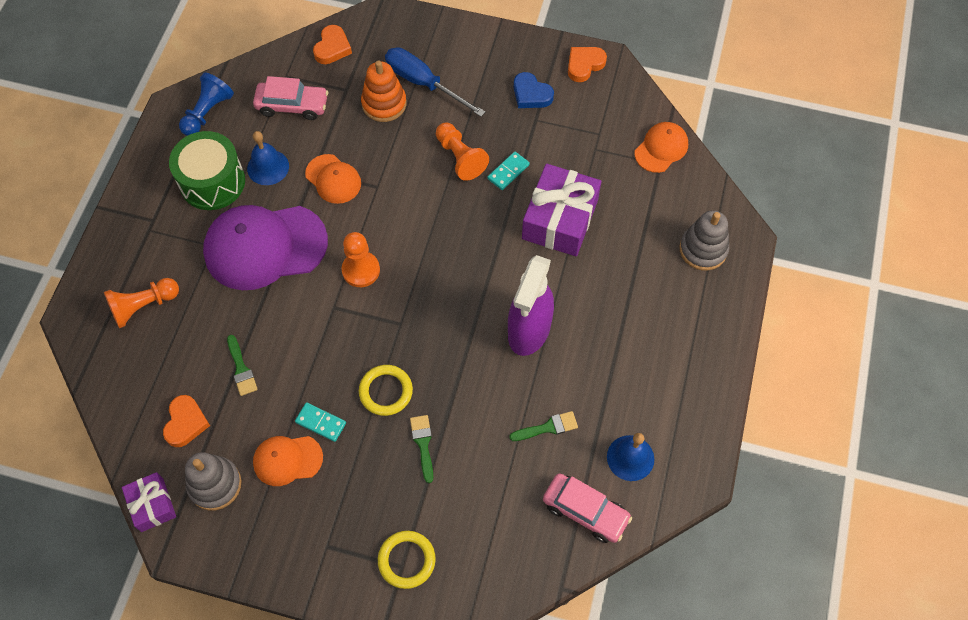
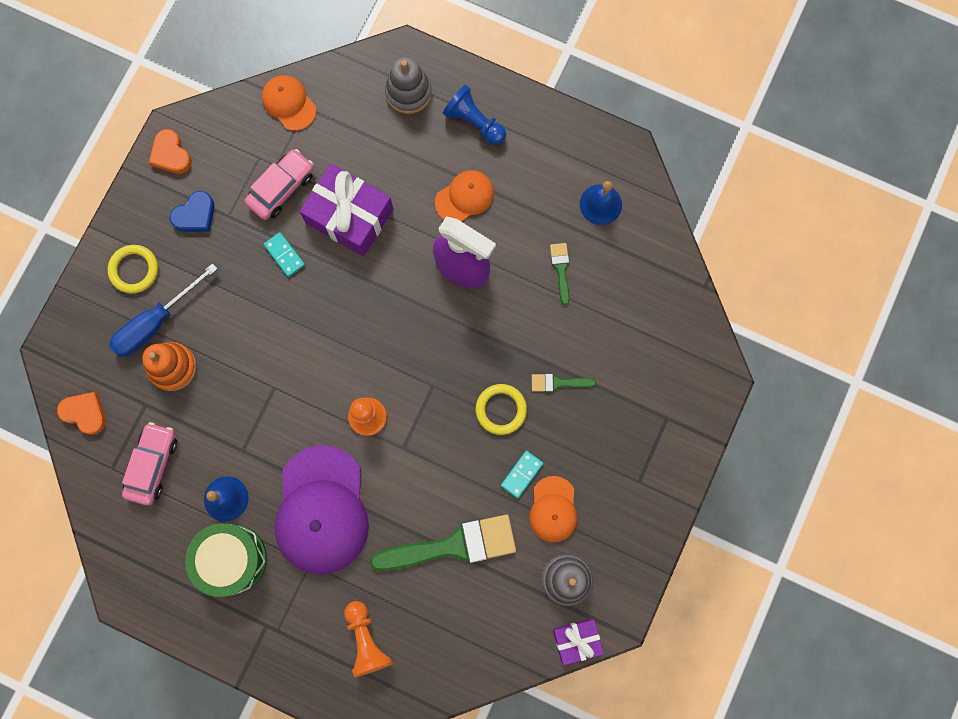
camera: 80 degrees left, 15 degrees up
(186, 423) = (500, 604): orange heart -> none
(207, 112) = (140, 558): blue pawn -> blue pawn (474, 122)
(241, 369) = (453, 545): green brush -> green brush, size x2.19
(333, 179) = (255, 432): orange cap -> orange cap (464, 197)
(406, 560) = (662, 413): yellow ring -> yellow ring (134, 270)
(460, 158) = (257, 299): orange pawn -> none
(585, 511) = (642, 252): pink car -> pink car (281, 188)

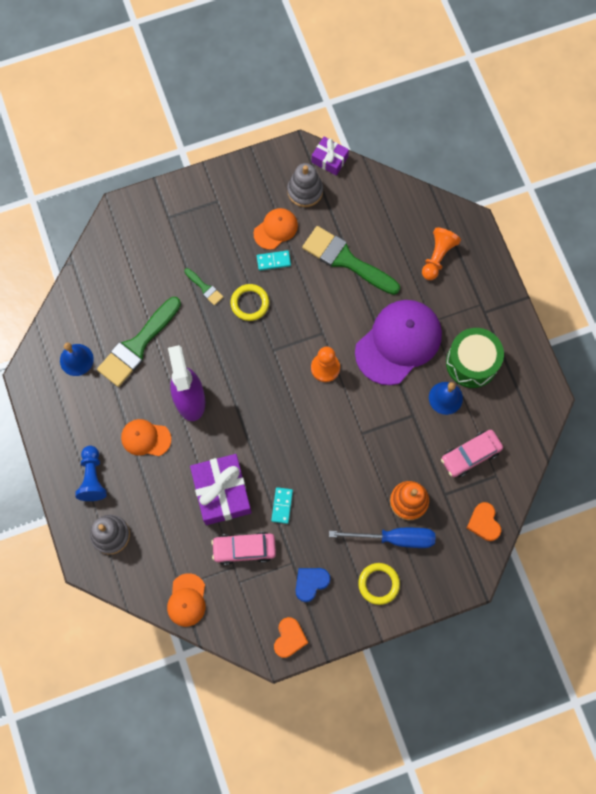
camera: 135 degrees left, 5 degrees down
(195, 215) = (311, 583): blue heart -> blue heart turned 45 degrees counterclockwise
(561, 269) = (137, 345): green brush -> green brush, size x2.19

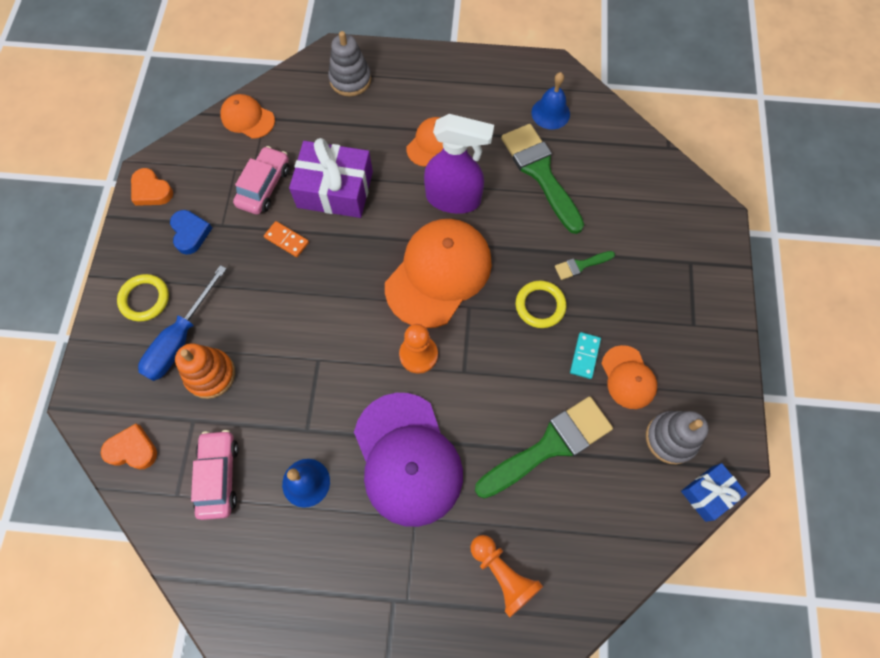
camera: 115 degrees right, 5 degrees down
(92, 477) = (416, 85): blue pawn -> none
(257, 382) = (438, 274): none -> orange cap
(282, 505) = (287, 240): turquoise domino -> orange domino
(329, 159) = (708, 493): purple gift -> blue gift
(471, 363) = (333, 542): green drum -> none

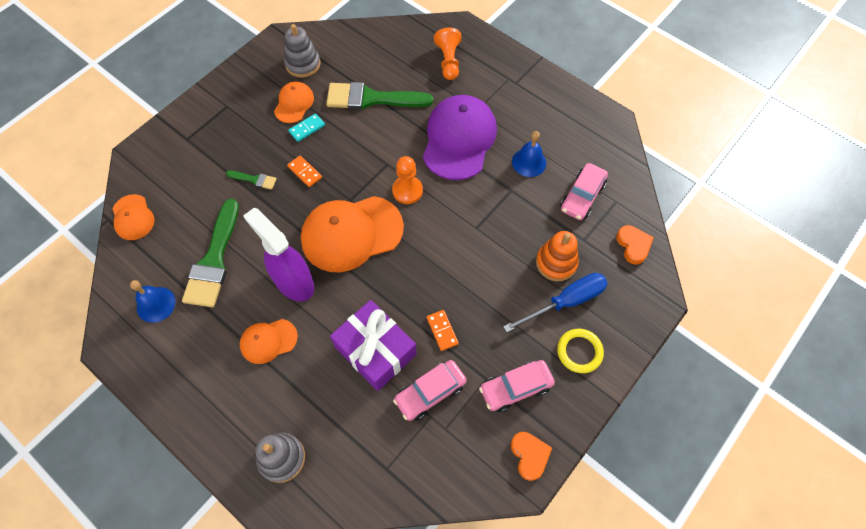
camera: 145 degrees left, 5 degrees down
(132, 449) = (633, 245): orange heart -> orange heart turned 150 degrees counterclockwise
(190, 233) = (515, 388): blue heart -> pink car
(247, 118) = (401, 479): orange cap -> orange cap (133, 217)
(540, 305) = (305, 172): yellow ring -> orange domino
(708, 493) = (310, 33): blue gift -> none

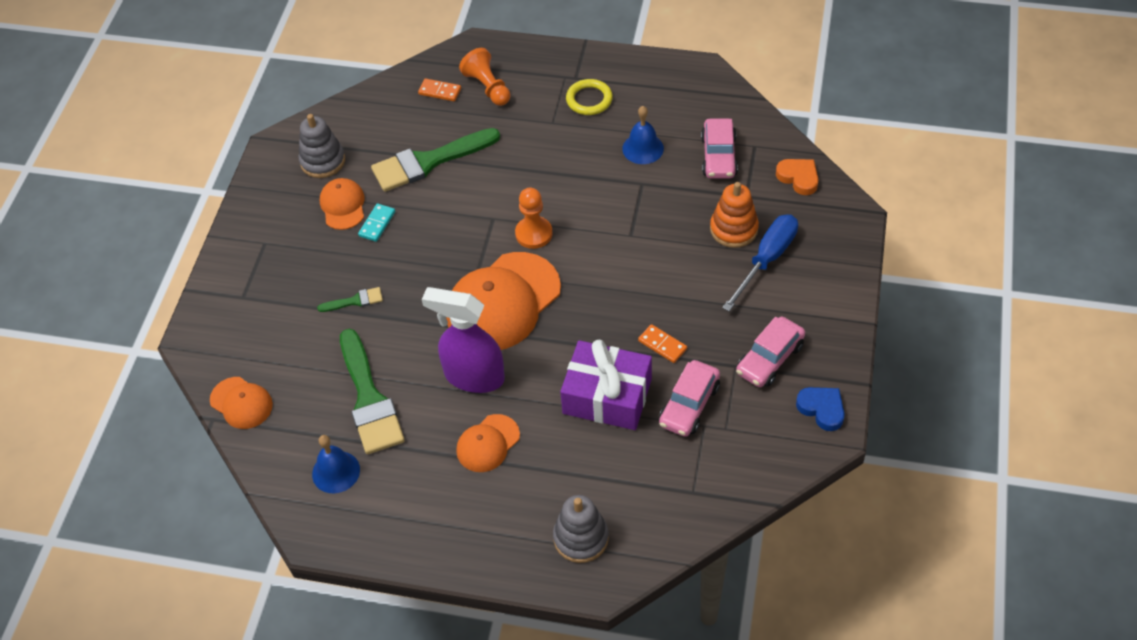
camera: 25 degrees left, 10 degrees down
(305, 172) = (407, 267): orange domino -> orange domino (440, 91)
(459, 139) = (554, 159): purple cap -> none
(529, 455) = (822, 409): orange heart -> blue heart
(579, 351) = (809, 297): yellow ring -> yellow ring (589, 100)

